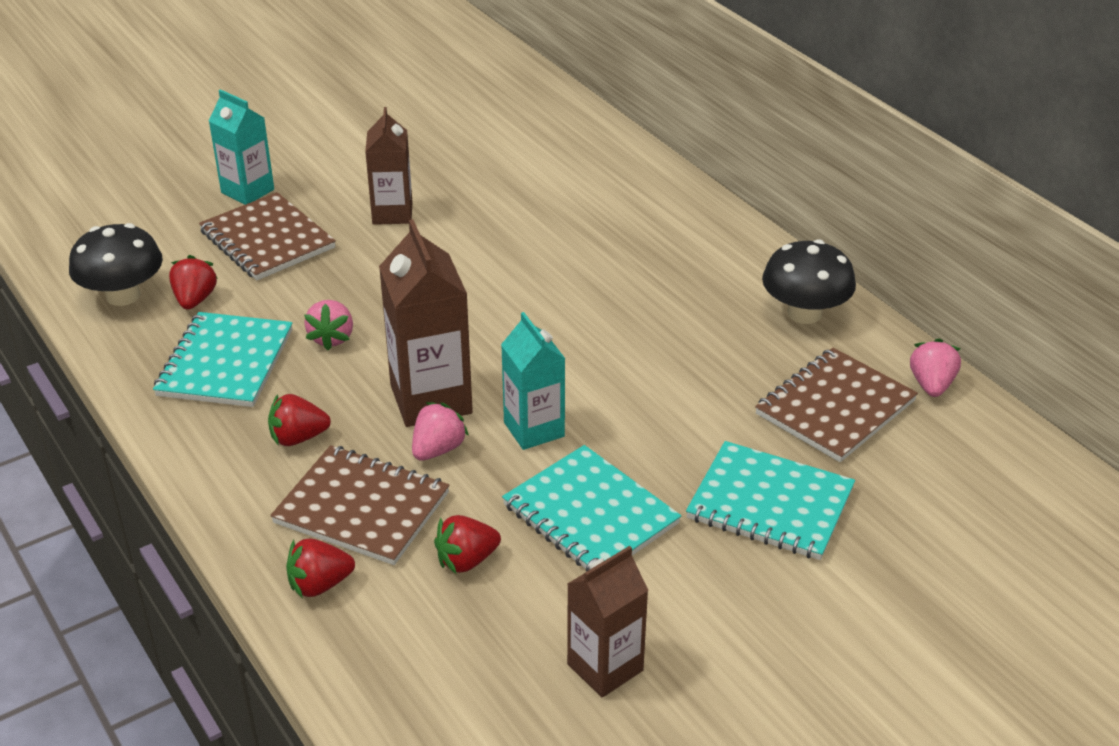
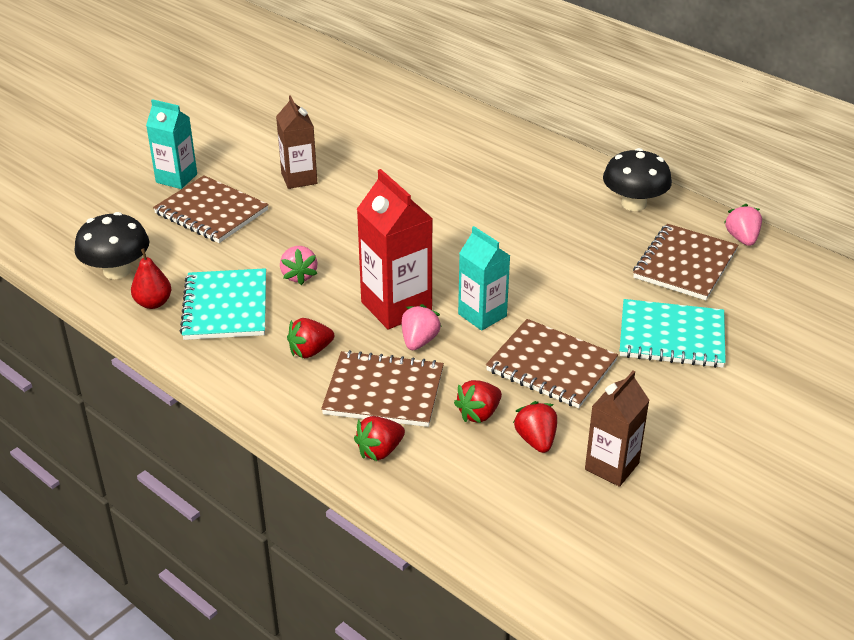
camera: 15 degrees left, 0 degrees up
(144, 343) = (153, 303): none -> red pear
(195, 300) = (177, 265): red strawberry -> red strawberry (536, 440)
(431, 399) = (396, 307): brown carton -> red carton
(590, 514) = (551, 366): turquoise notebook -> brown notebook

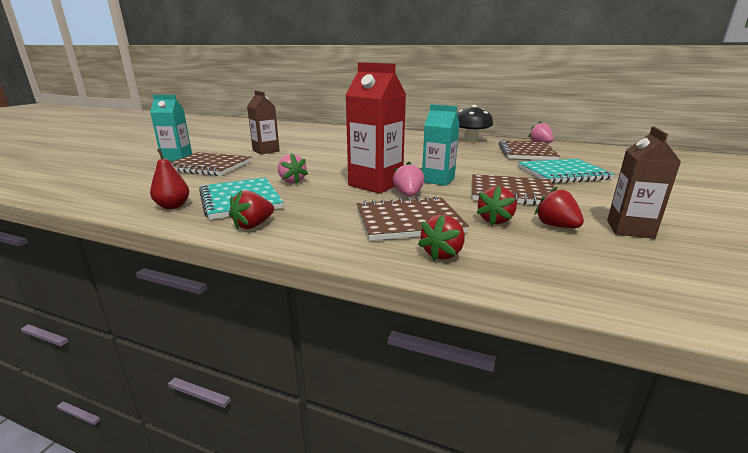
camera: 20 degrees left, 15 degrees down
(117, 271) = (135, 196): black mushroom -> none
(310, 351) = (328, 210): red strawberry -> red strawberry (253, 225)

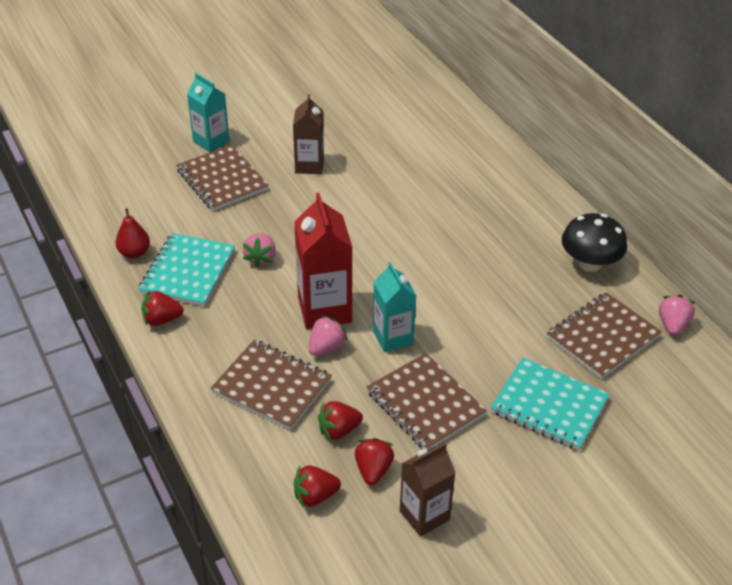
camera: 40 degrees right, 20 degrees up
(442, 254) = (240, 440): red strawberry -> red strawberry (315, 496)

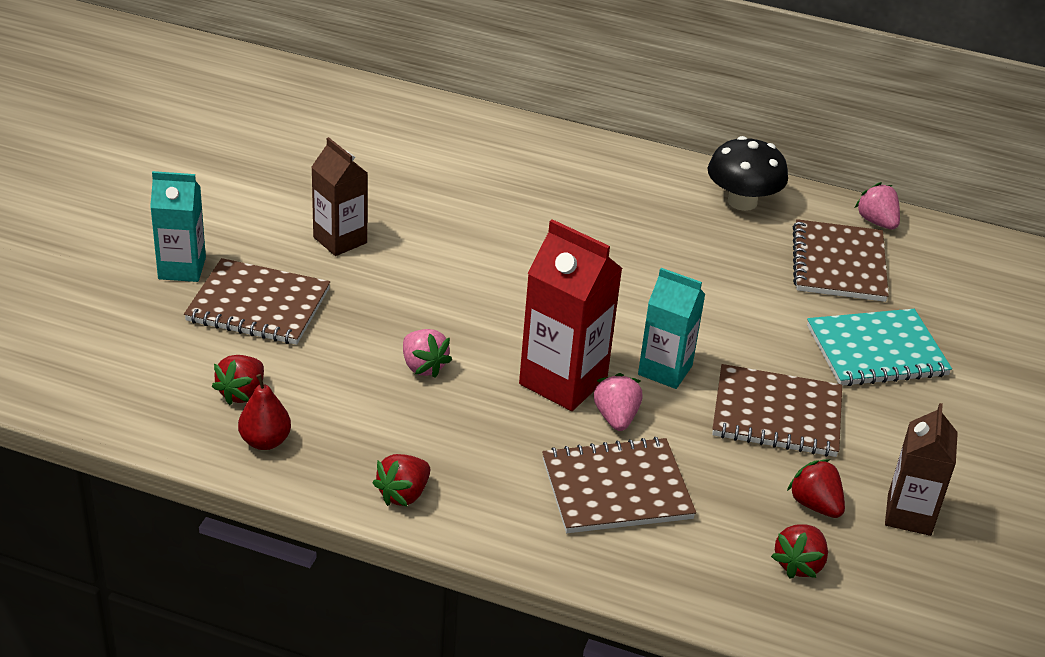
camera: 45 degrees left, 5 degrees down
(188, 272) = (360, 426): turquoise notebook -> none
(339, 430) = (736, 489): red strawberry -> red strawberry (242, 393)

